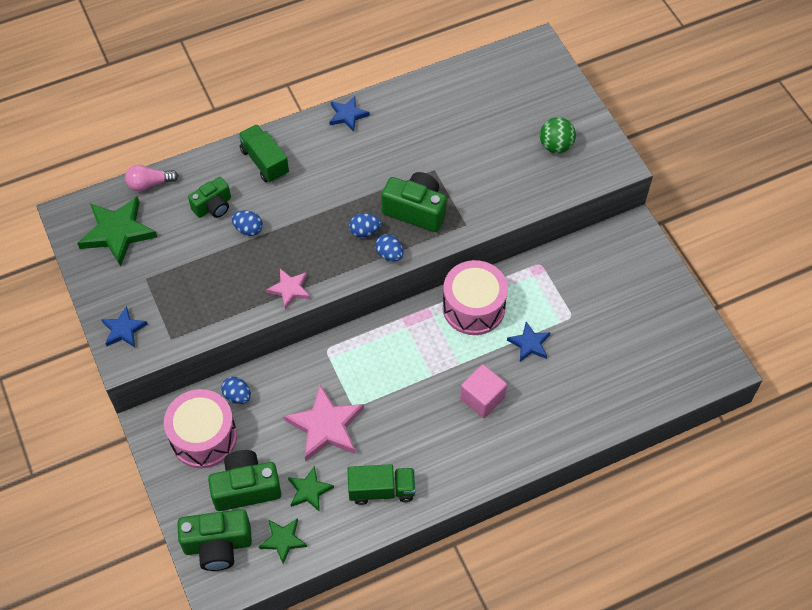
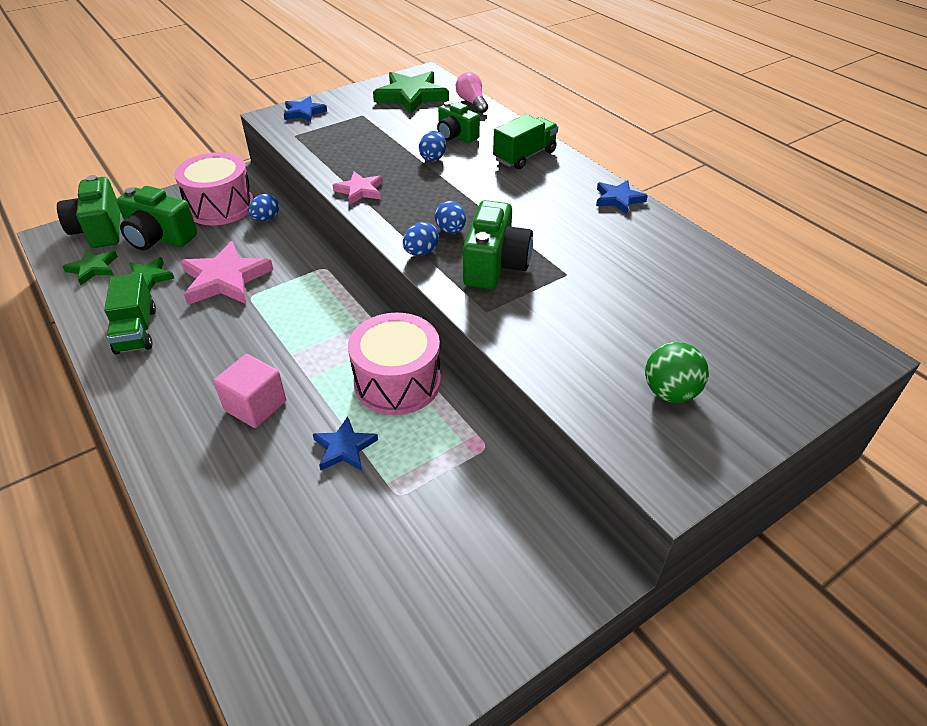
camera: 80 degrees right, 15 degrees down
(246, 488) = (159, 238): green camera -> green camera turned 135 degrees clockwise

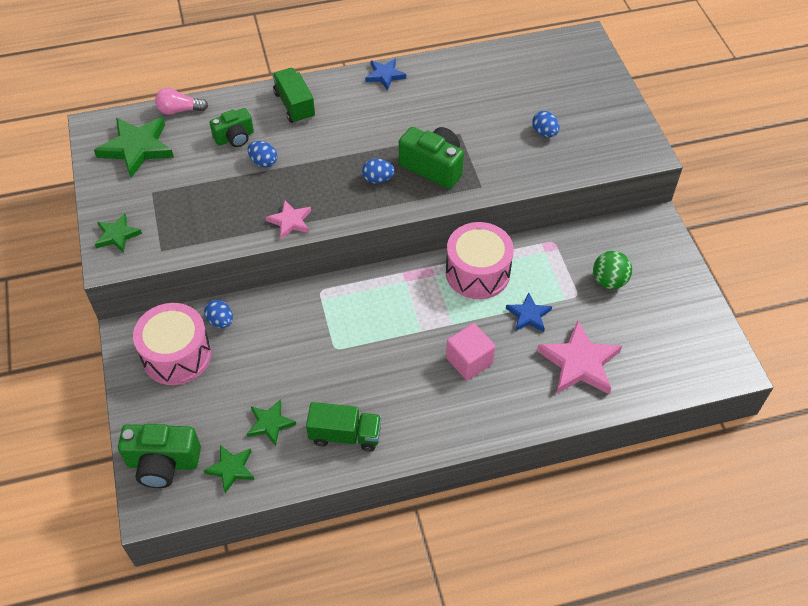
camera: 70 degrees left, 10 degrees up
(159, 238) = (206, 411): green camera -> none
(225, 279) = (302, 363): pink star -> pink star (579, 363)
(304, 112) = (117, 235): blue star -> green star
(421, 252) = (398, 203): blue egg -> blue egg (544, 133)
(670, 392) = (586, 127): green ball -> green ball (609, 281)

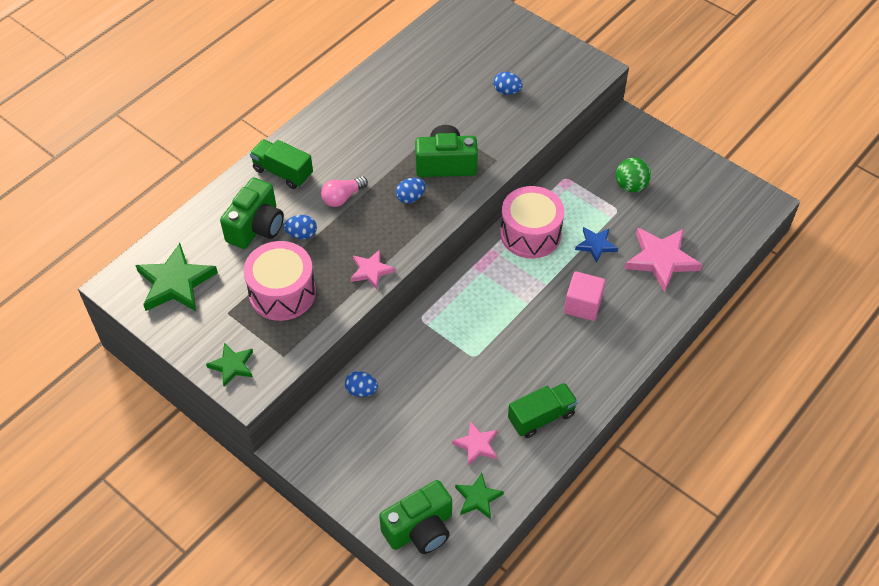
camera: 35 degrees left, 0 degrees up
(177, 355) = (350, 439): pink drum -> pink drum (282, 293)
(179, 110) = (182, 229): pink light bulb -> pink light bulb (342, 197)
(235, 137) = (256, 227): green camera -> green camera, size x1.54
(270, 423) = (476, 445): green star -> pink star
(385, 75) = (337, 107): blue star -> none

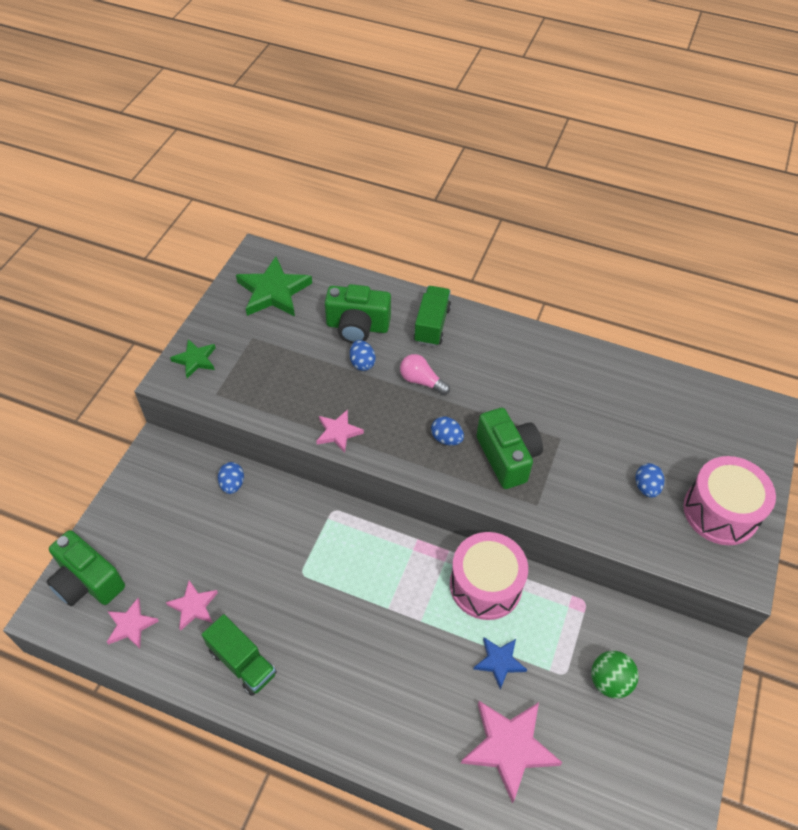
camera: 70 degrees right, 0 degrees up
(282, 293) = (288, 370): pink drum -> pink drum (720, 512)
(478, 498) = (131, 625): green star -> pink star
(582, 305) = (406, 669): pink cube -> none

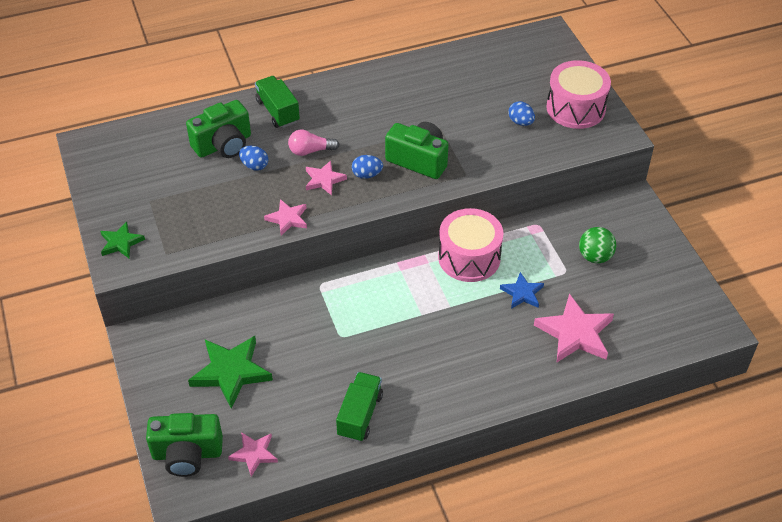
camera: 40 degrees left, 5 degrees down
(193, 606) = (286, 410): pink star -> pink star (324, 180)
(232, 484) = (226, 319): blue egg -> none
(242, 662) = (360, 415): green truck -> green truck turned 75 degrees counterclockwise
(273, 292) = (129, 161): green star -> green star (231, 372)

